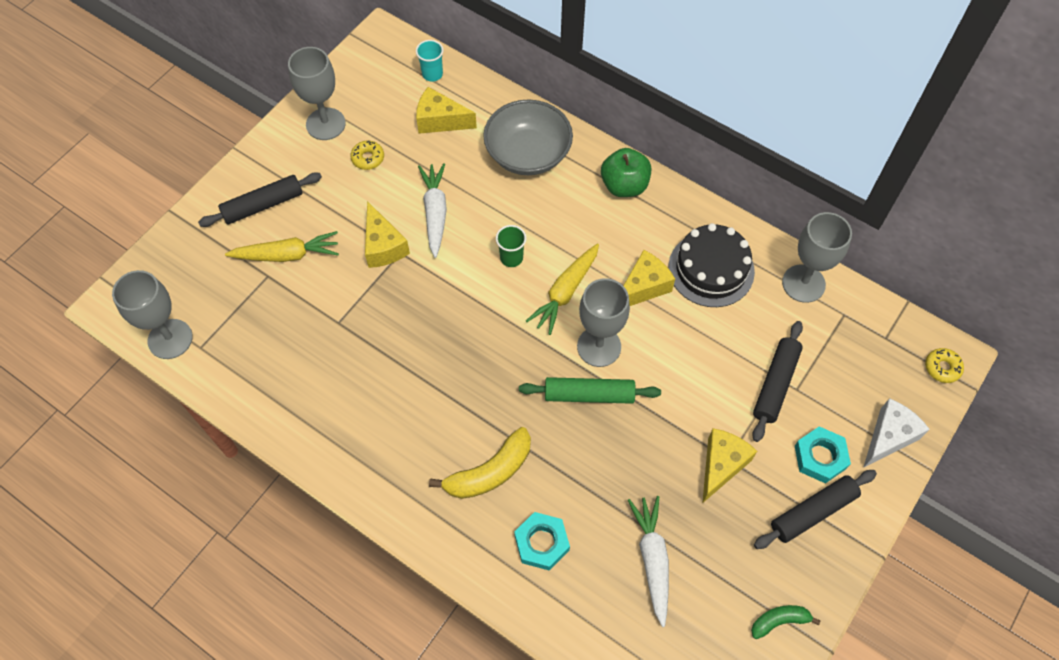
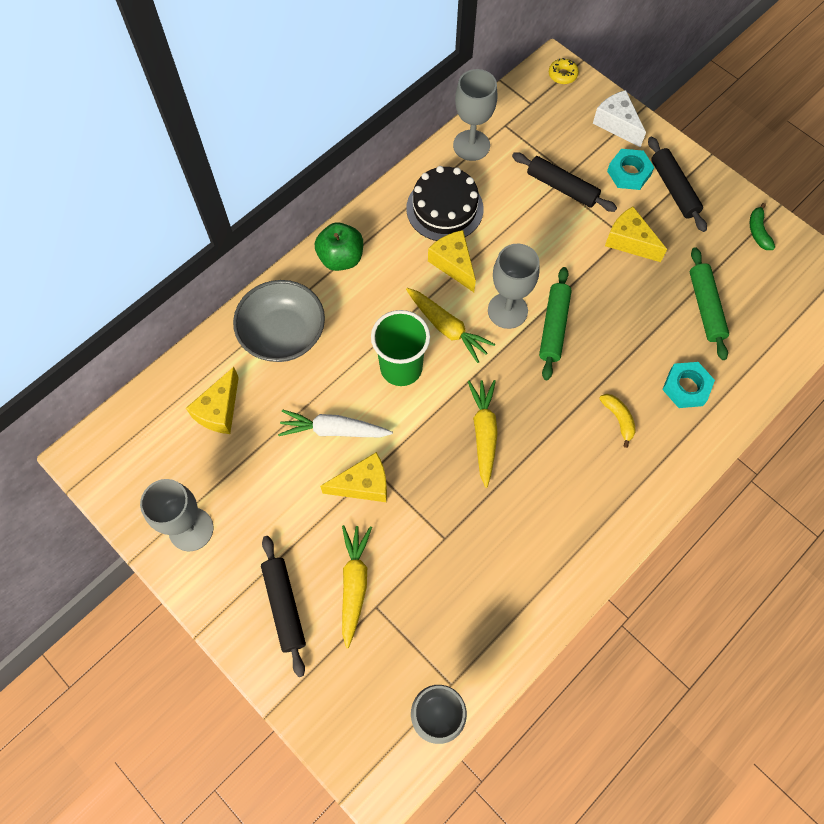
camera: 80 degrees left, 5 degrees up
(368, 158) = (249, 489): yellow donut -> none
(432, 74) = (154, 410): turquoise cup -> none
(452, 342) = (484, 433): none -> yellow carrot
(490, 472) = (618, 419): yellow banana -> yellow banana, size x0.58
(511, 258) = (401, 368): green cup -> green cup, size x1.88
(652, 559) = (705, 307): white carrot -> green rolling pin

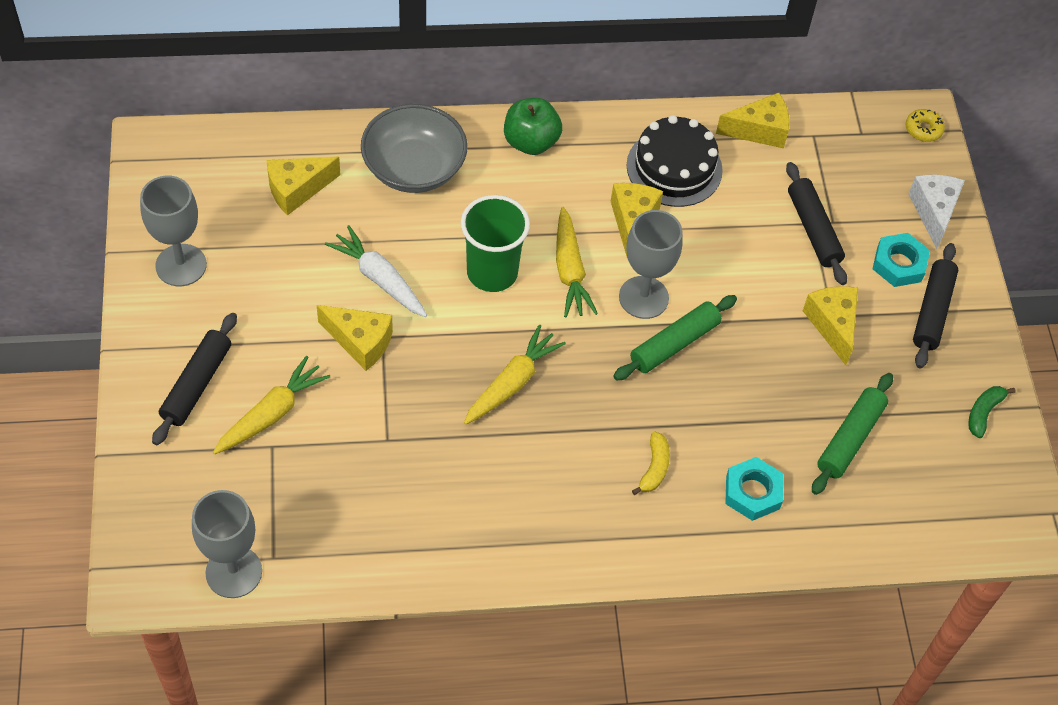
camera: 35 degrees right, 10 degrees down
(471, 145) = (759, 130): grey goblet -> yellow cheese

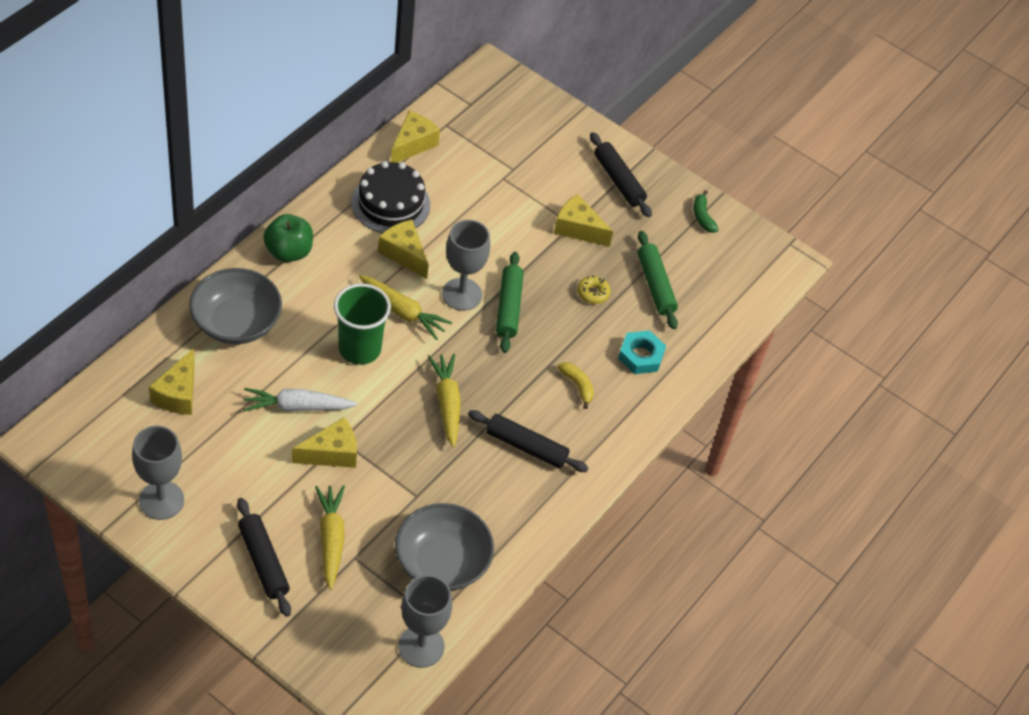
camera: 50 degrees left, 5 degrees down
(338, 517) = (442, 563): none -> grey bowl
(813, 229) = (507, 181): black rolling pin -> black rolling pin (526, 447)
(899, 264) = (573, 167): turquoise nut -> none
(923, 129) = (500, 77): yellow donut -> yellow donut (593, 293)
(933, 212) = (558, 122): white cheese -> none

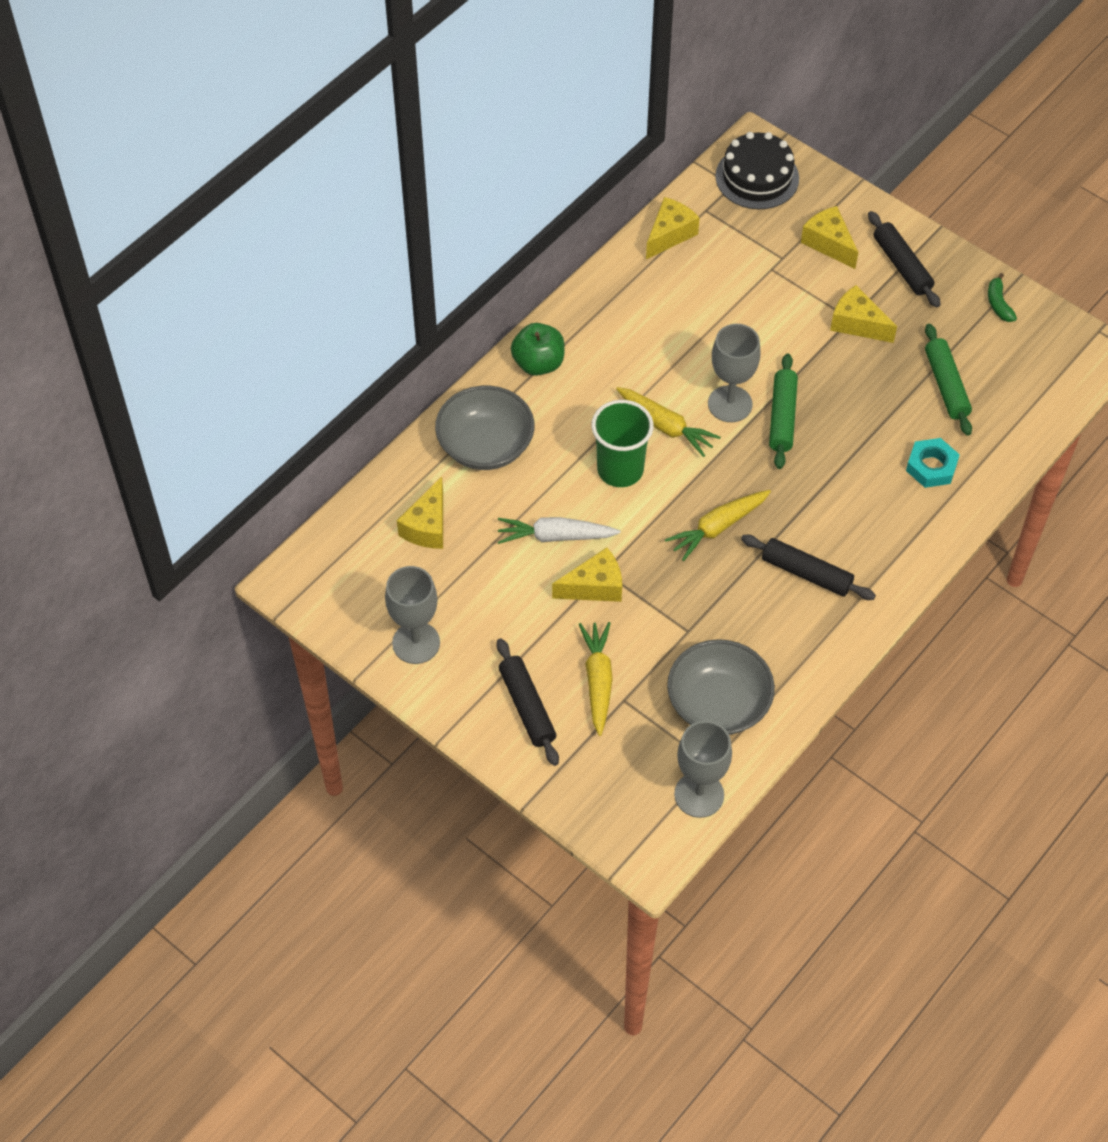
camera: 10 degrees right, 5 degrees up
(391, 203) = (648, 304): black cake -> black cake (757, 177)
(404, 254) = (664, 361): yellow cheese -> yellow cheese (828, 243)
(447, 403) = (718, 527): yellow carrot -> yellow carrot turned 120 degrees counterclockwise
(577, 386) = (861, 503): yellow banana -> none
(593, 293) = (876, 397): yellow donut -> none

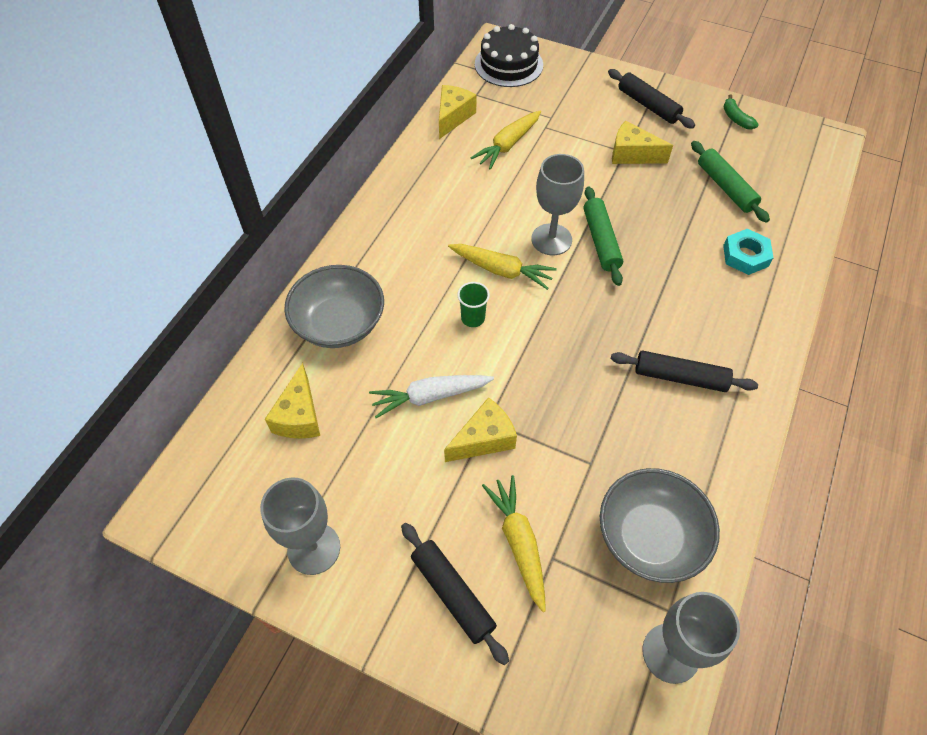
camera: 15 degrees left, 0 degrees up
(538, 363) = (370, 240): green apple -> none
(620, 470) = (473, 318): green cup -> green cup, size x0.53
(718, 527) = (581, 352): yellow carrot -> yellow carrot (508, 145)
(828, 243) = (584, 100): yellow cheese -> none

